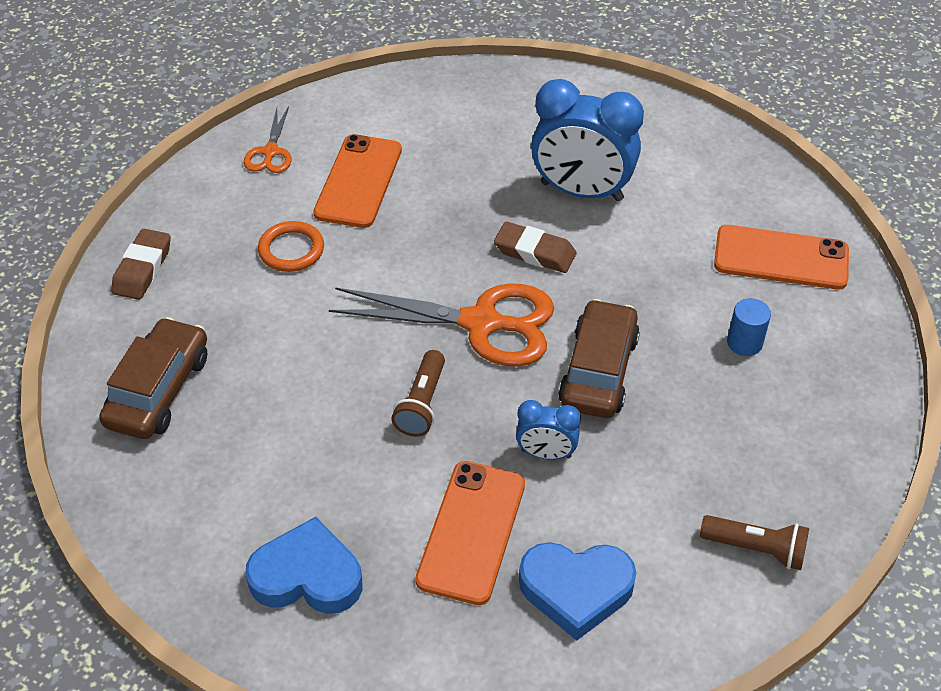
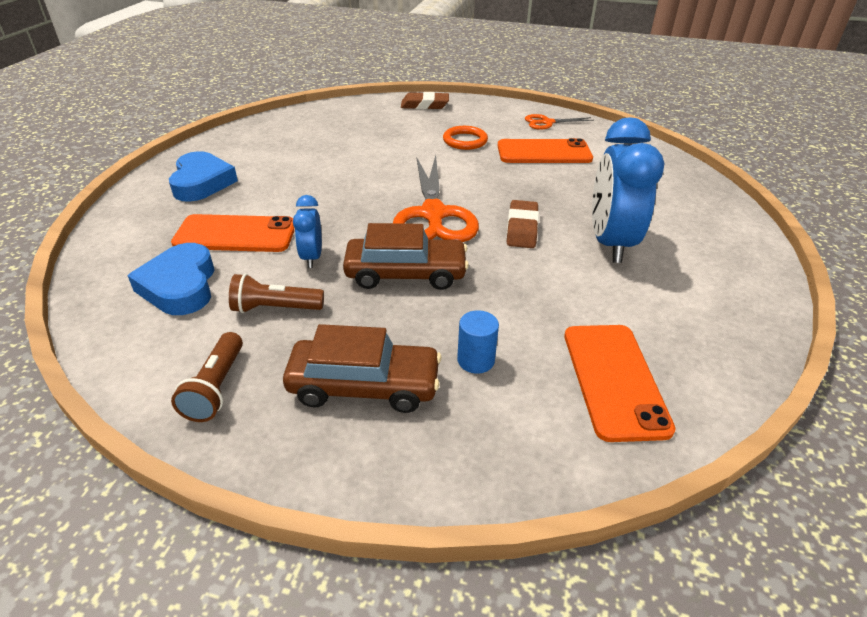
camera: 75 degrees right, 10 degrees down
(159, 390) = (336, 123): brown car -> brown car (364, 386)
(422, 404) = (347, 201): brown flashlight -> brown flashlight (275, 308)

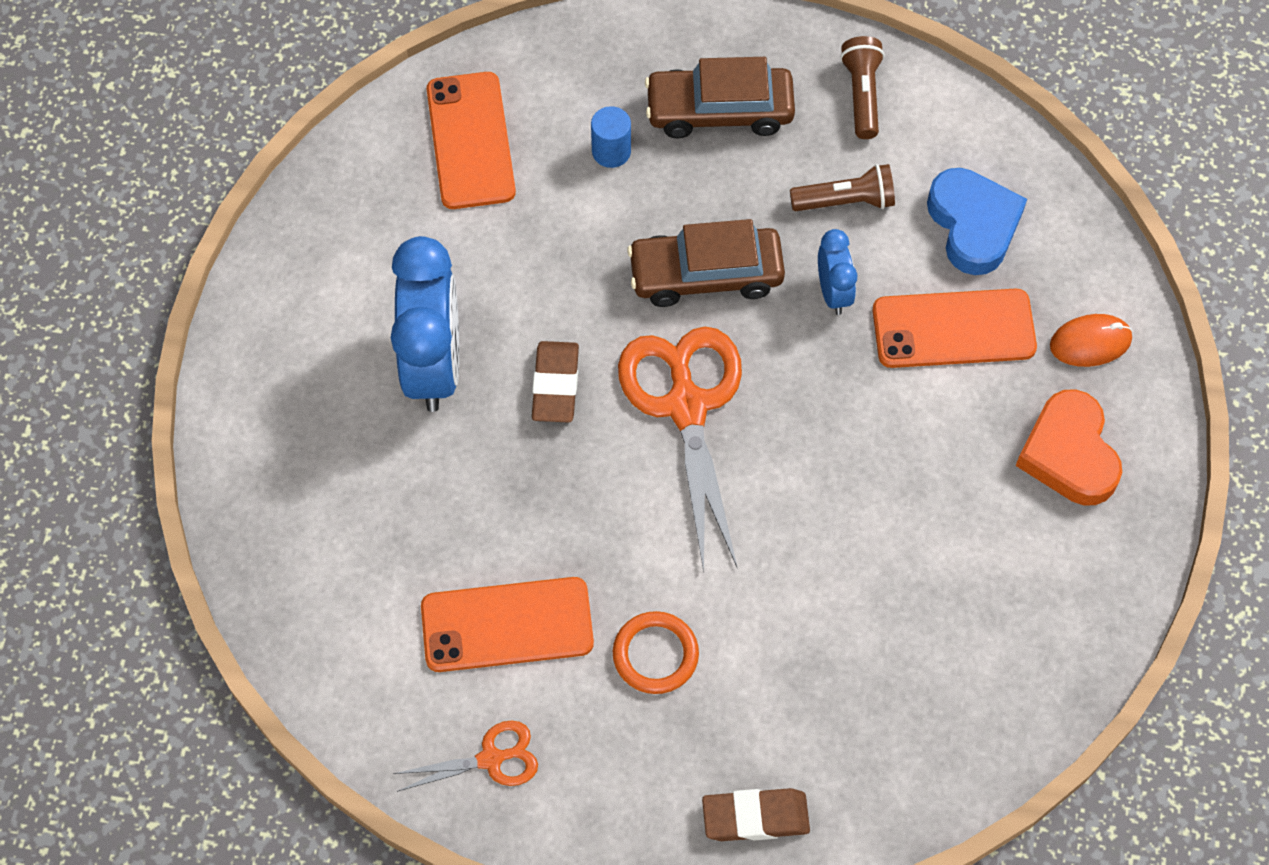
camera: 175 degrees right, 25 degrees up
(147, 222) = (1090, 342): none -> orange mouse
(202, 182) = (1069, 454): blue heart -> orange heart

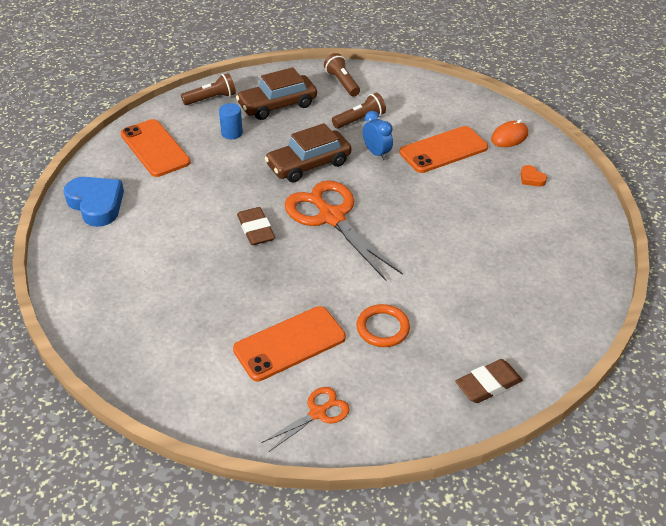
camera: 25 degrees left, 20 degrees down
(433, 365) = (182, 241): blue clock -> none
(612, 52) = (211, 98): none -> brown flashlight
(973, 225) = (425, 112): blue heart -> blue heart (96, 204)
(1069, 454) = (531, 178): orange heart -> orange heart, size x0.45

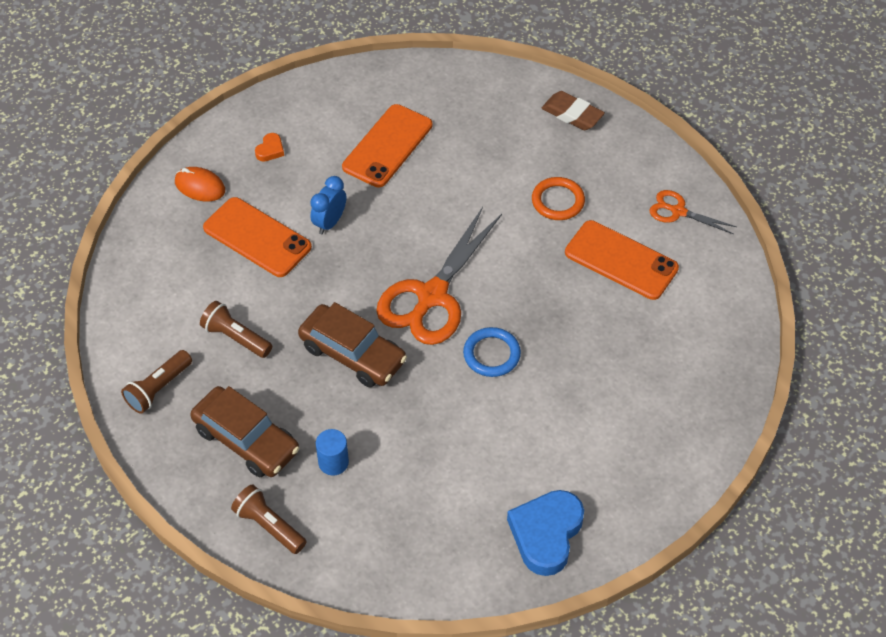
camera: 115 degrees left, 10 degrees up
(155, 148) = (410, 533): orange phone -> orange phone (387, 146)
(256, 230) = (491, 354): brown eraser -> blue ring
(376, 153) = (296, 297): blue clock -> blue clock (330, 222)

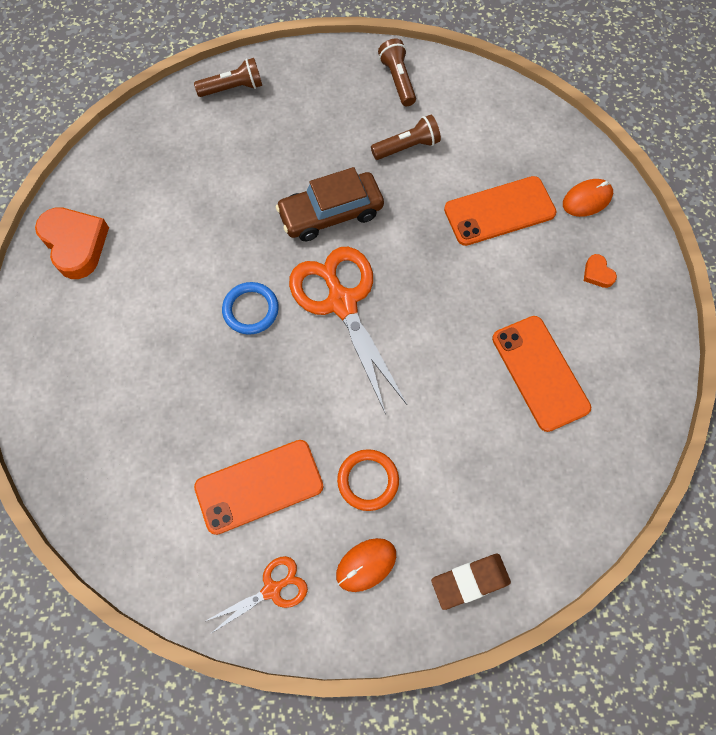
camera: 125 degrees right, 15 degrees up
(246, 440) = (311, 109): brown car -> none
(330, 222) = (478, 272): blue clock -> none
(333, 462) = (248, 149): blue cylinder -> none
(546, 534) = (75, 244): blue heart -> orange heart
(614, 171) = (366, 565): none -> orange mouse

